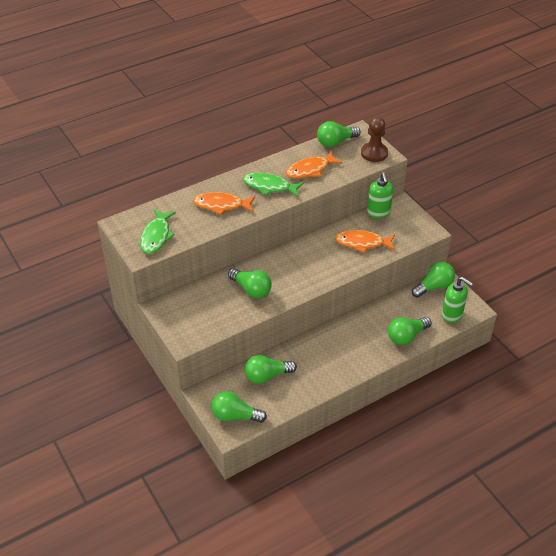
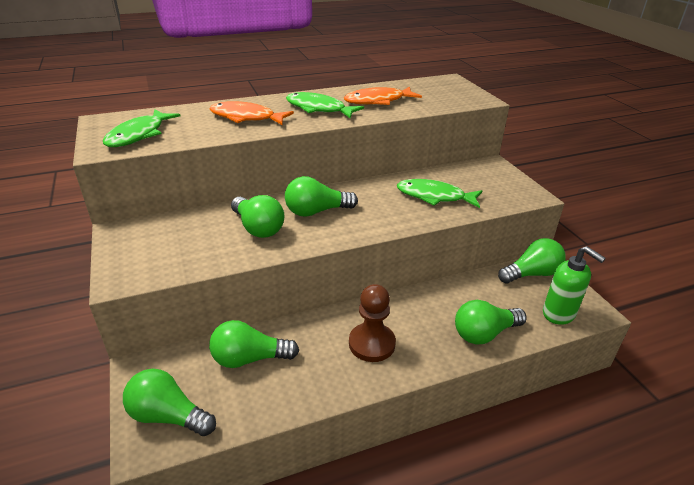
camera: 10 degrees right, 10 degrees down
(335, 142) = (418, 84): green light bulb -> green light bulb (316, 211)
(362, 243) = (434, 196): orange fish -> green fish
(374, 153) = (465, 96): brown pawn -> brown pawn (372, 344)
(378, 213) = (463, 170): green soap dispenser -> none

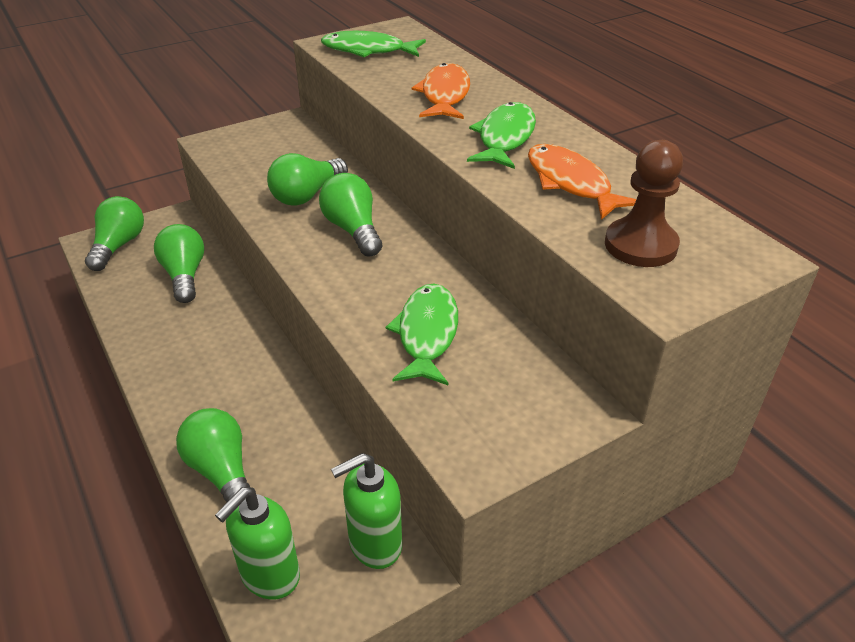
camera: 80 degrees right, 5 degrees up
(372, 344) = (204, 361): brown pawn -> brown pawn (640, 245)
(531, 274) = (374, 544): green light bulb -> green soap dispenser

